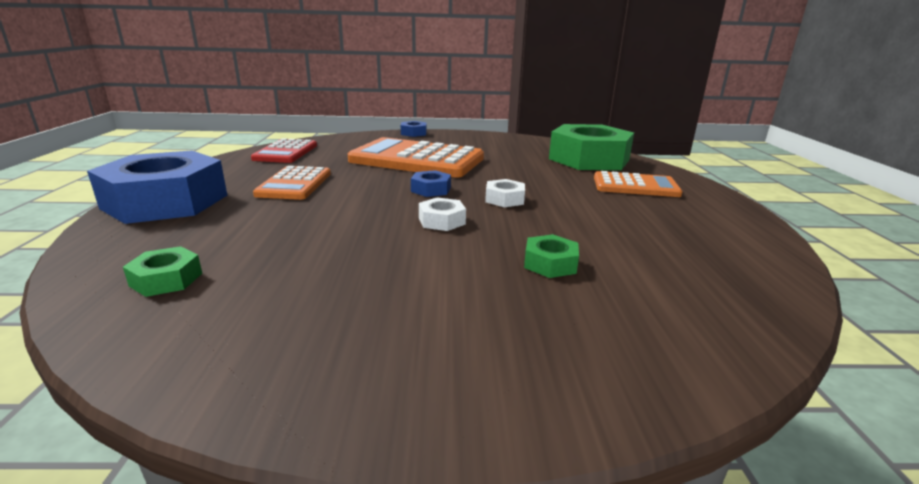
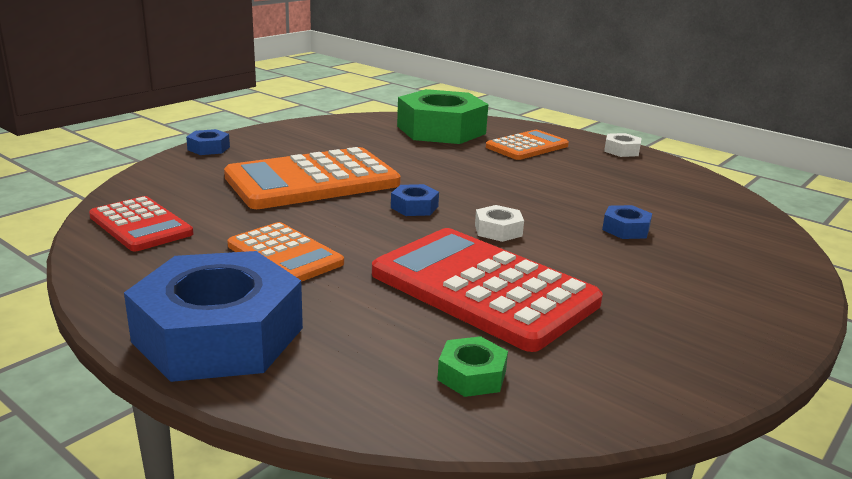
camera: 50 degrees left, 0 degrees up
(324, 244) = (483, 288): none -> red calculator
(504, 199) = (485, 193): white nut -> white nut (621, 151)
(550, 263) = (626, 229): green nut -> blue nut

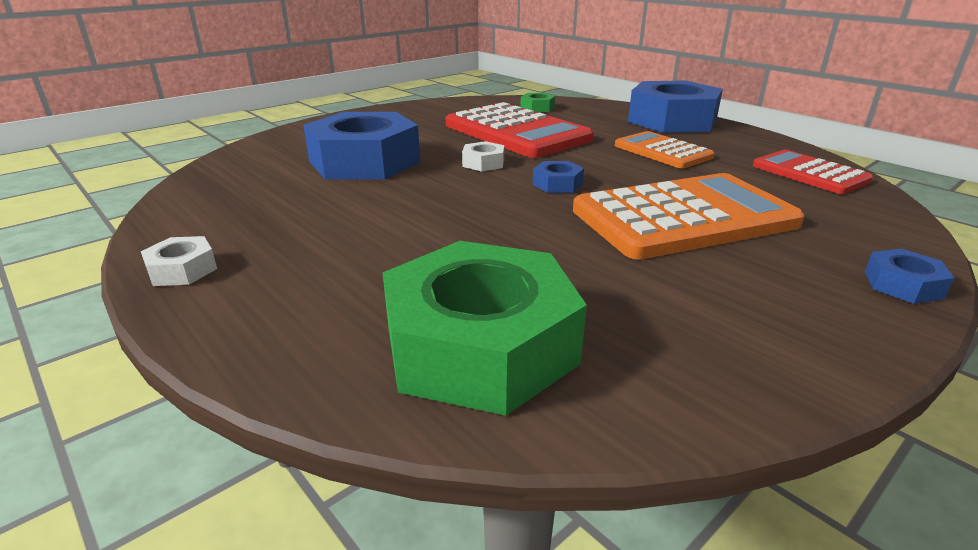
camera: 170 degrees left, 5 degrees up
(527, 146) = (340, 283): orange calculator -> none
(626, 229) = (364, 162): blue nut -> blue nut, size x2.43

